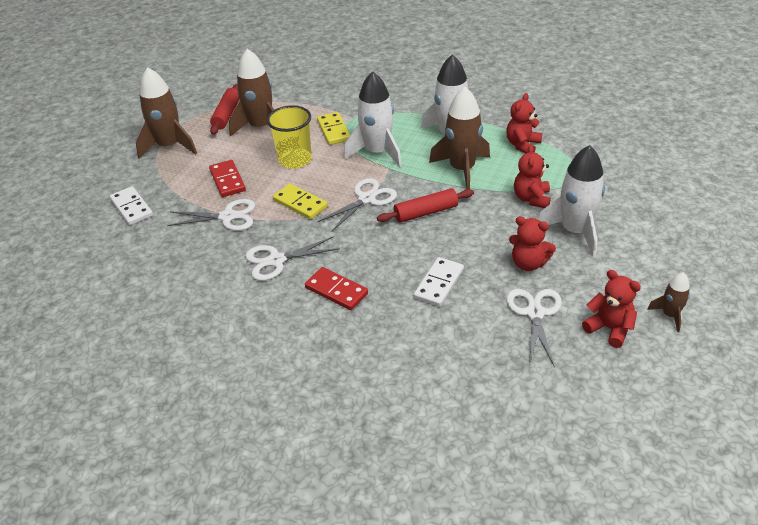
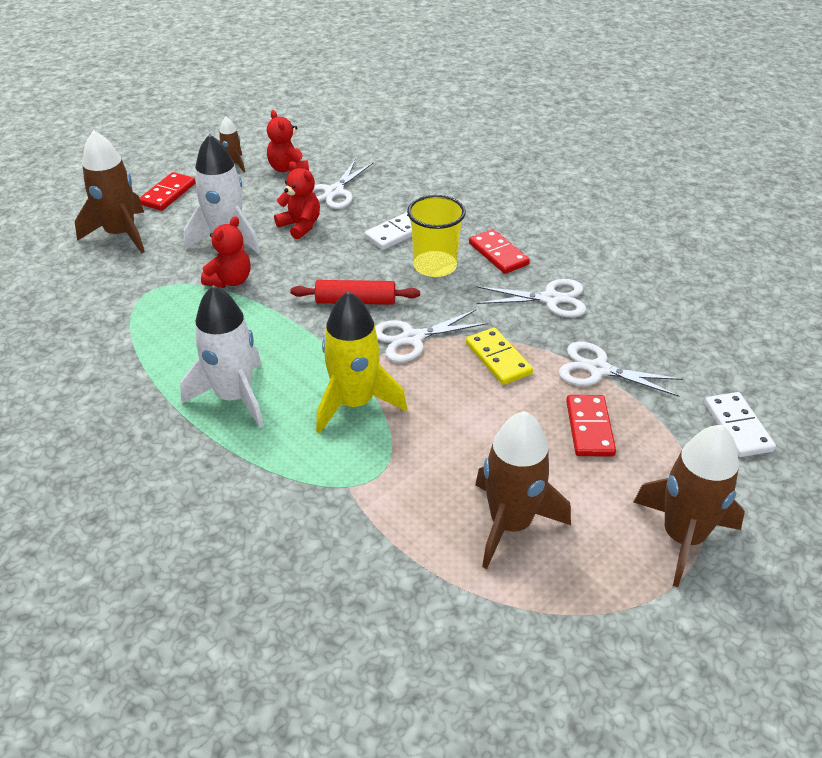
camera: 160 degrees left, 0 degrees up
(227, 115) = (566, 583): red rolling pin -> none
(295, 160) = (478, 431): yellow cup -> yellow cup (435, 266)
(333, 130) = (393, 469): yellow domino -> none
(377, 152) = (354, 403): white rocket -> yellow rocket
(462, 169) = (268, 340): brown rocket -> brown rocket (121, 234)
(522, 145) = (162, 349): red teddy bear -> none
(680, 258) = (168, 194): none -> red domino

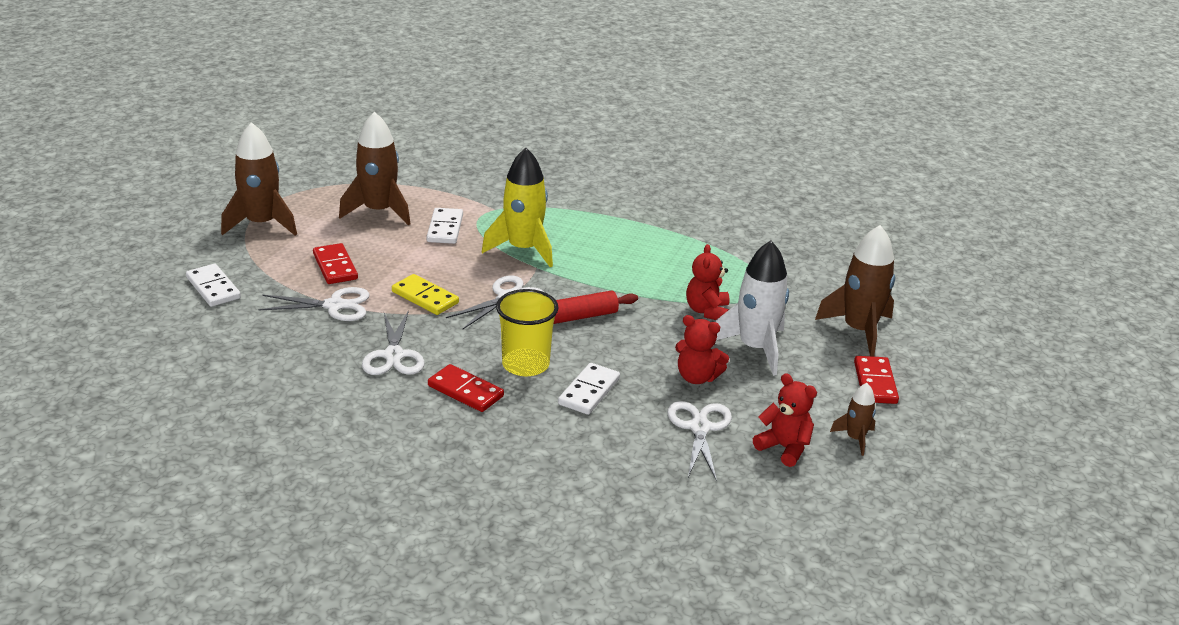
camera: 155 degrees right, 10 degrees down
(234, 397) = (615, 237): white rocket -> none
(432, 464) = (445, 228): none -> white domino
(550, 299) = (394, 355): white scissors -> white scissors turned 75 degrees counterclockwise

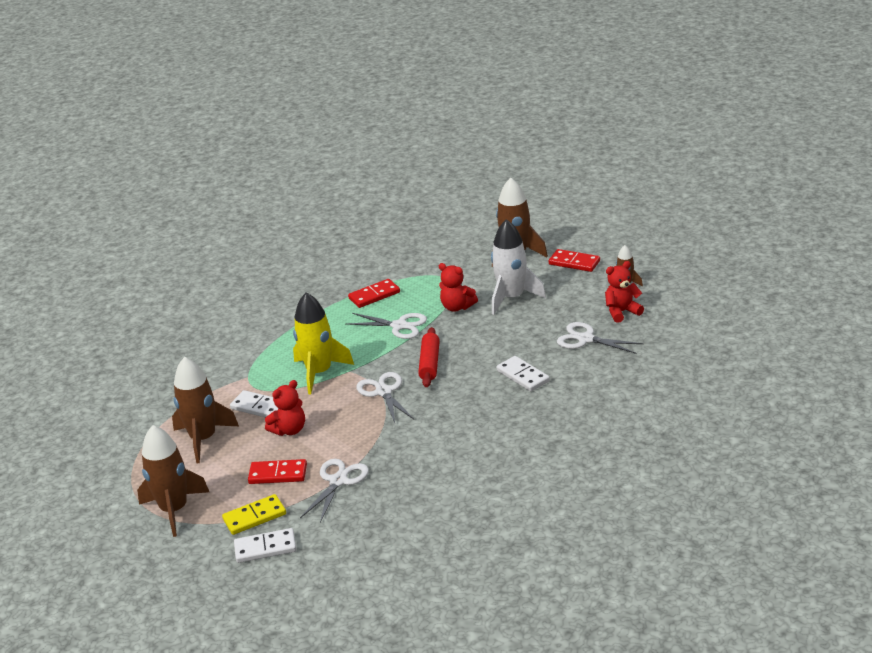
camera: 60 degrees left, 0 degrees up
(394, 355) = (427, 459): white scissors -> white scissors (399, 326)
(425, 297) = (356, 432): yellow domino -> yellow domino (254, 517)
(465, 391) = (492, 430): red domino -> red domino (374, 295)
(525, 364) = (475, 398): yellow cup -> none
(697, 377) = (531, 328): red teddy bear -> red teddy bear (289, 430)

